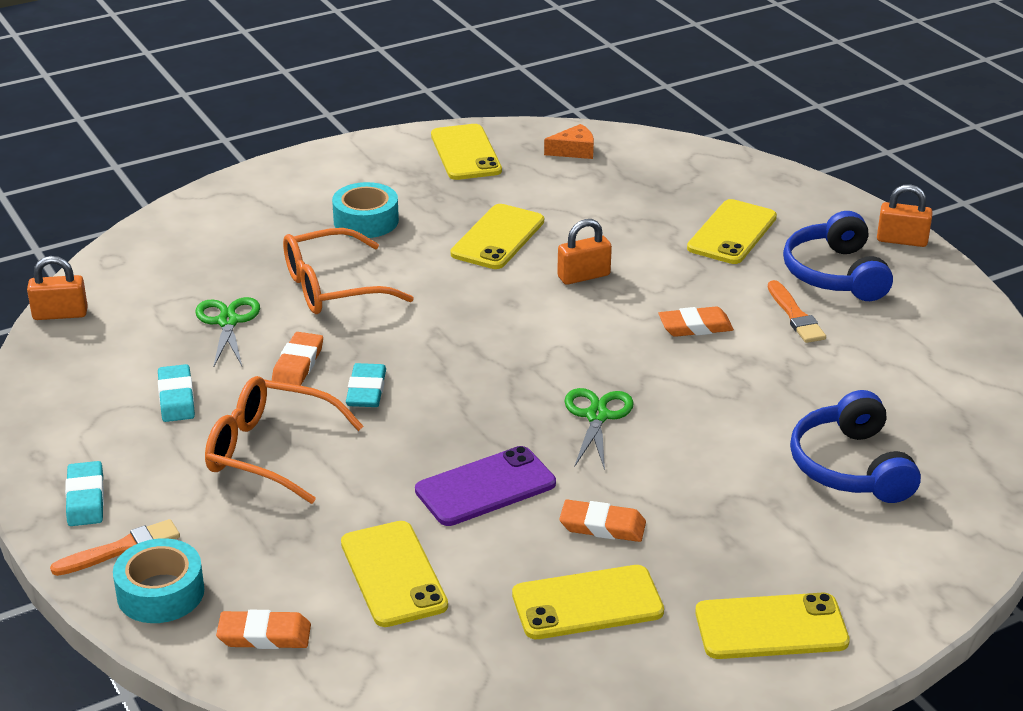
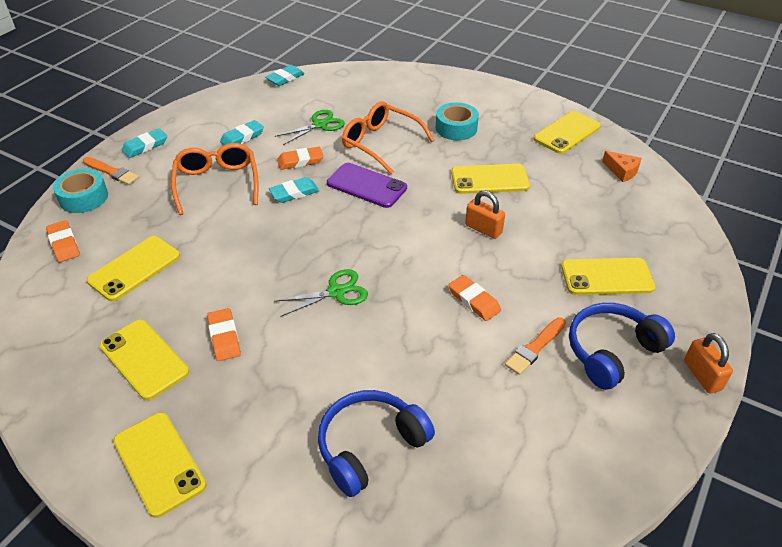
camera: 60 degrees right, 10 degrees up
(60, 314) = (285, 78): orange padlock -> turquoise eraser
(485, 487) = (233, 272): purple phone -> purple phone (366, 185)

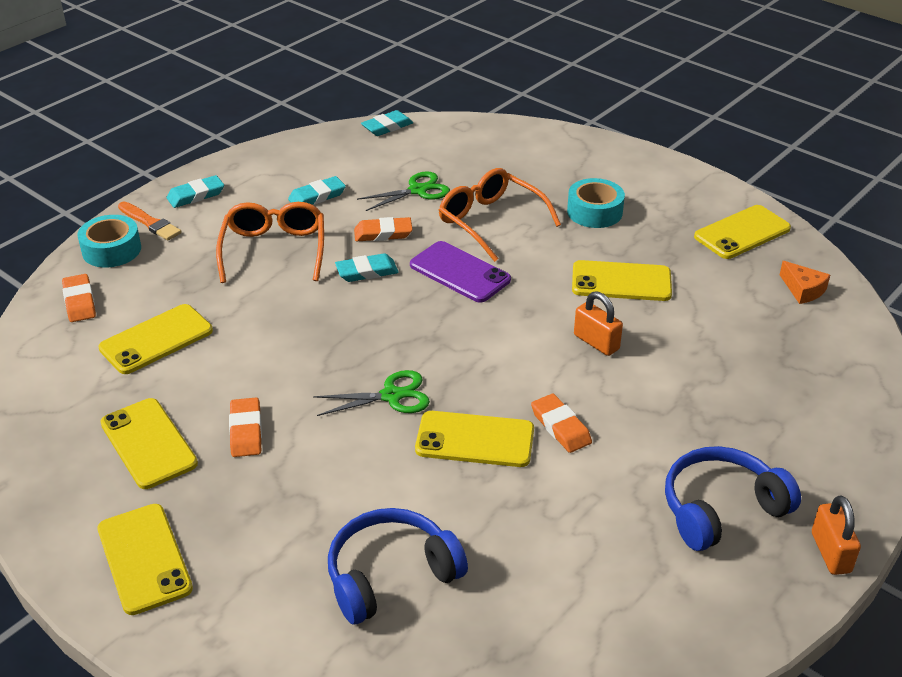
camera: 10 degrees right, 5 degrees down
(535, 348) = (623, 492): orange brush -> none
(607, 277) = (741, 419): yellow phone -> yellow phone (475, 440)

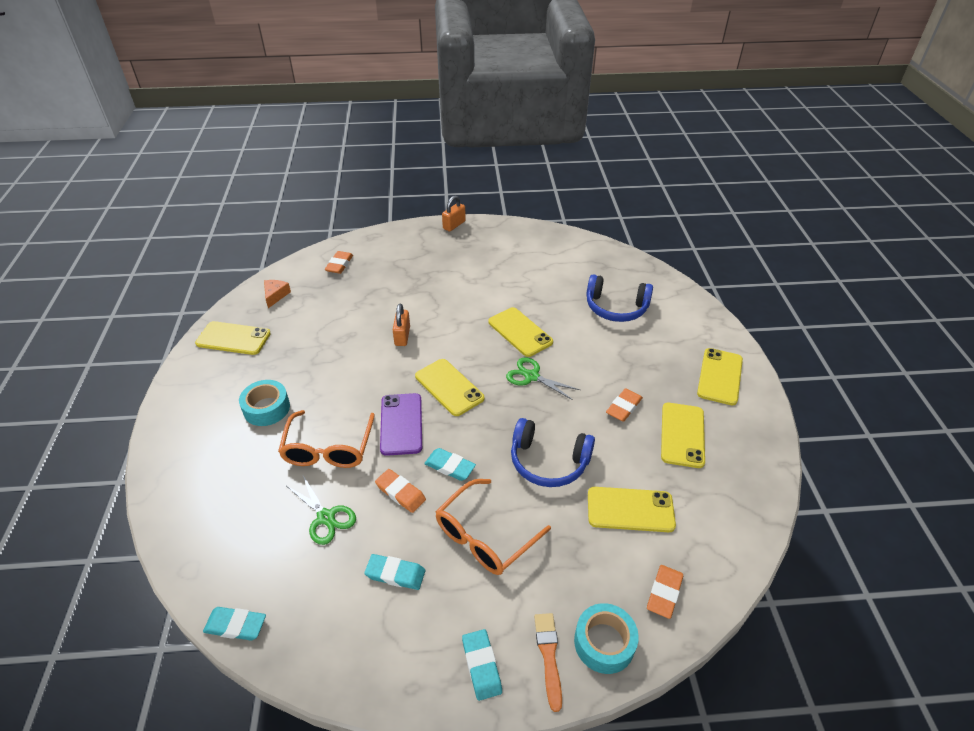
camera: 135 degrees left, 5 degrees up
(196, 195) = (481, 666): turquoise eraser -> turquoise eraser turned 60 degrees clockwise
(417, 190) = (326, 517): green scissors -> green scissors turned 150 degrees counterclockwise
(560, 427) = (477, 313): orange eraser -> orange eraser (339, 264)
(621, 282) = (336, 356): yellow phone -> yellow phone (449, 387)
(721, 509) = (466, 254): blue headphones -> blue headphones (548, 461)

